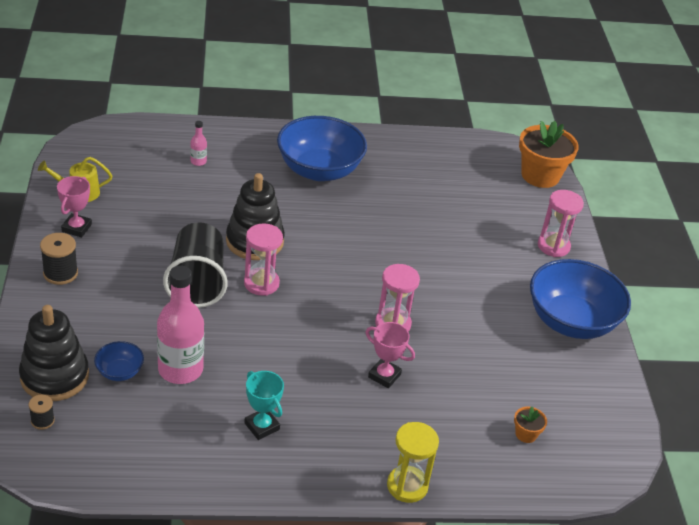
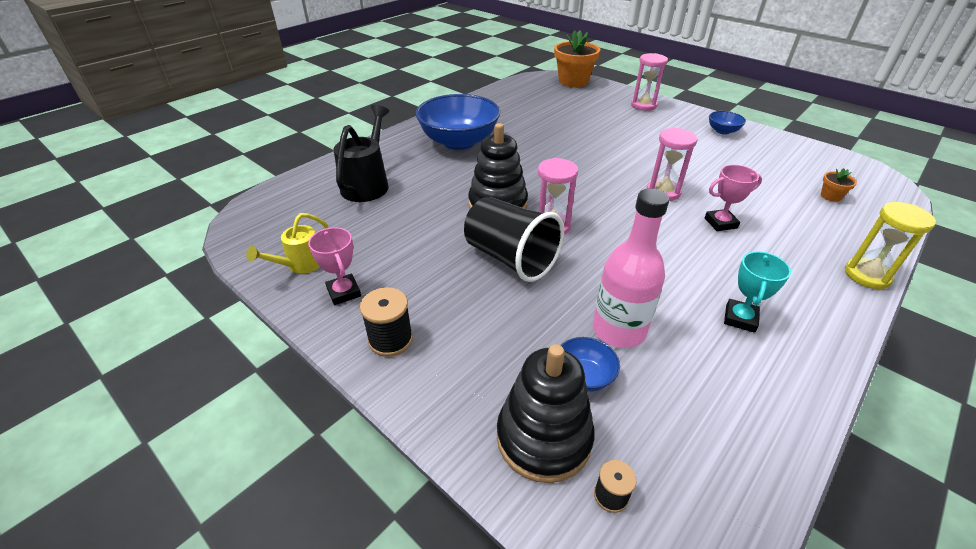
camera: 40 degrees left, 0 degrees up
(198, 161) = (368, 184): pink bottle -> black watering can
(262, 426) = (740, 318): turquoise trophy -> turquoise trophy turned 75 degrees counterclockwise
(571, 321) = (722, 131): blue bowl -> blue bowl, size x0.44

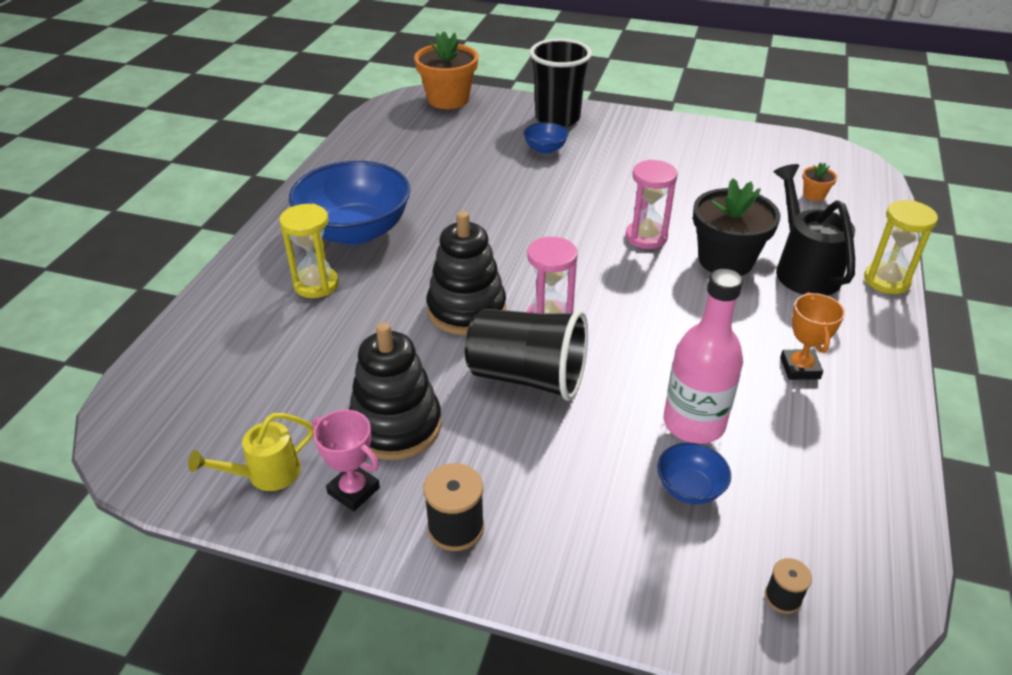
camera: 25 degrees left, 0 degrees up
(301, 265) = (266, 474): yellow watering can -> yellow watering can turned 45 degrees clockwise
(368, 184) = (272, 330): black watering can -> black watering can (803, 269)
(413, 166) = (316, 284): none -> yellow hourglass
(544, 438) = (689, 568): black stacking toy -> black stacking toy (396, 426)
(643, 105) = (557, 118): pink hourglass -> black cup
(720, 223) = (725, 260): pink trophy -> black flower pot
(722, 131) = (666, 135): blue bowl -> blue bowl (545, 149)
(740, 318) = (800, 368): turquoise trophy -> orange trophy

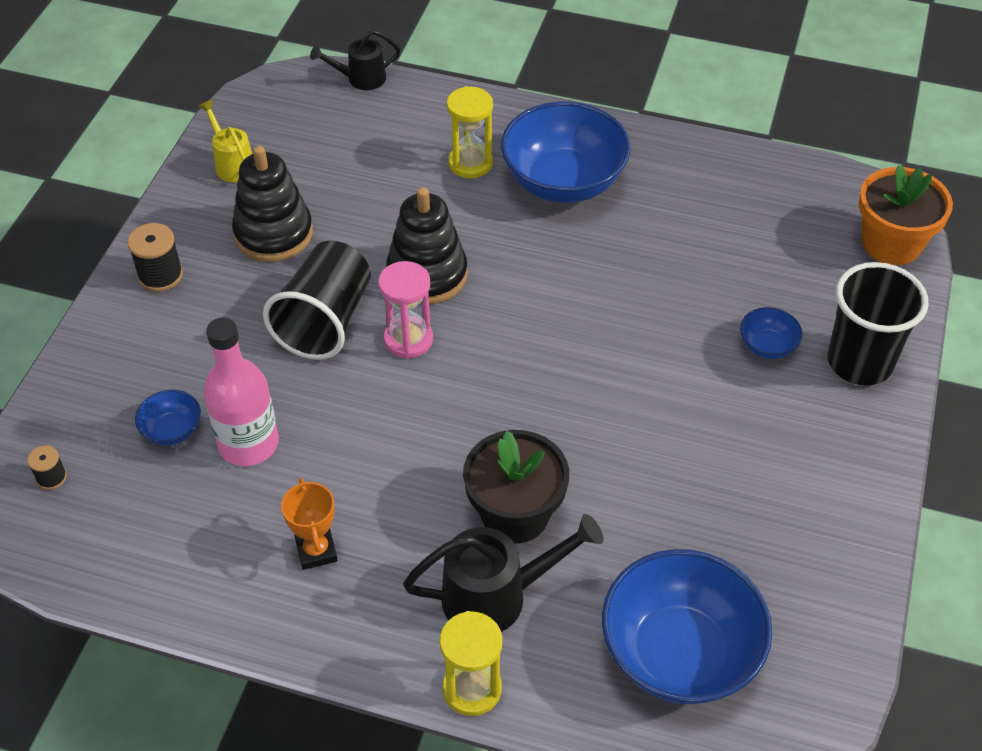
camera: 90 degrees right, 10 degrees up
(148, 367) = (360, 79): none -> black watering can
(353, 490) = (207, 214): pink trophy -> none
(646, 237) = (562, 438): pink hourglass -> none
(800, 368) = (316, 551): orange trophy -> orange trophy turned 75 degrees clockwise
(814, 195) = (679, 653): orange flower pot -> blue bowl

